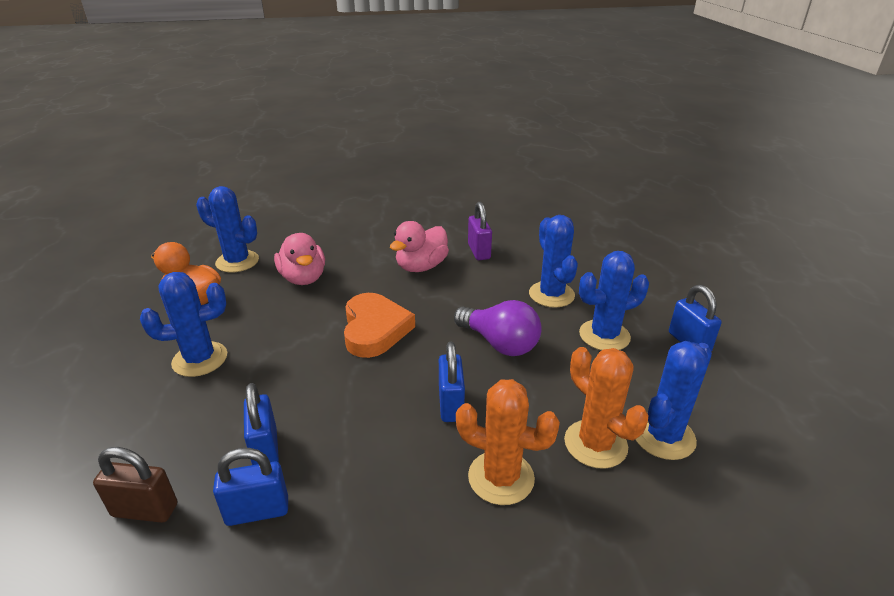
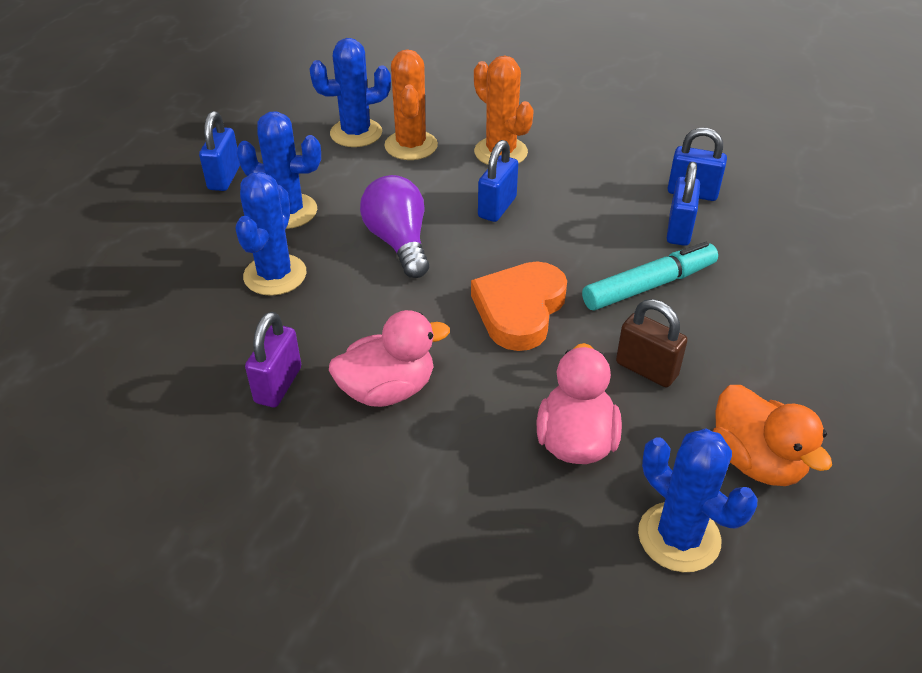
camera: 150 degrees left, 10 degrees up
(145, 510) = (782, 221): brown padlock -> brown padlock (646, 369)
(200, 359) = (742, 348): blue cactus -> none
(282, 381) = (649, 285): none -> turquoise marker

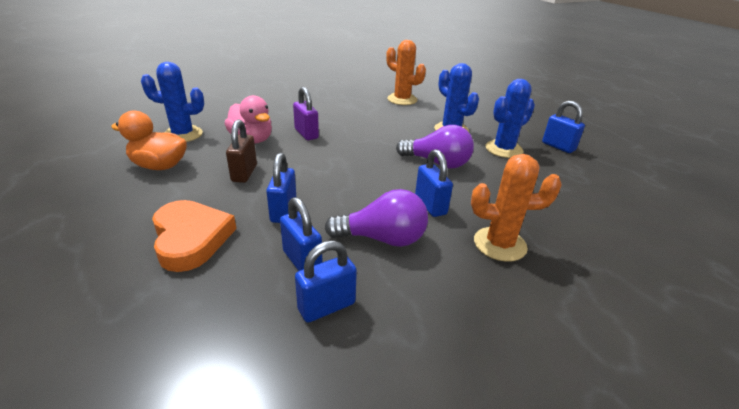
camera: 130 degrees right, 10 degrees down
(278, 385) = (381, 110): purple padlock -> purple padlock (306, 134)
(356, 133) = (583, 200): blue cactus -> none
(387, 390) = (344, 123): pink duck -> none
(411, 146) = (546, 212): orange cactus -> orange cactus (402, 99)
(519, 310) = (336, 166): orange heart -> orange heart (191, 238)
(588, 208) = (382, 239): none -> purple light bulb
(646, 369) = (244, 173): brown padlock -> brown padlock turned 75 degrees counterclockwise
(649, 285) = (283, 211): turquoise marker -> blue padlock

